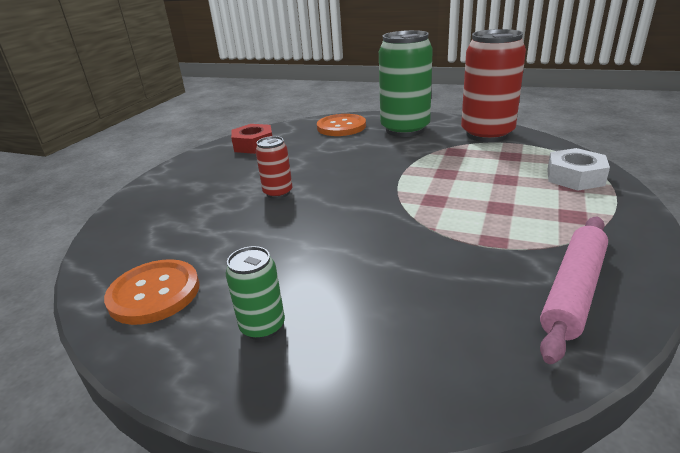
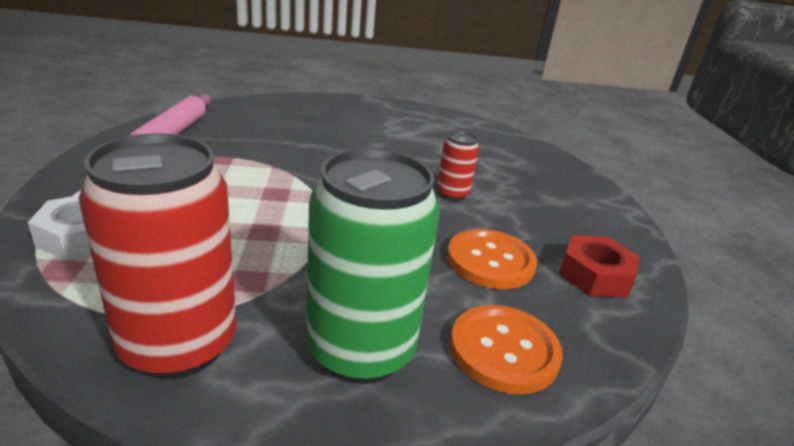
camera: 150 degrees right, 0 degrees up
(154, 293) = (446, 125): orange button -> orange button (490, 261)
(263, 327) = (364, 116): green can -> none

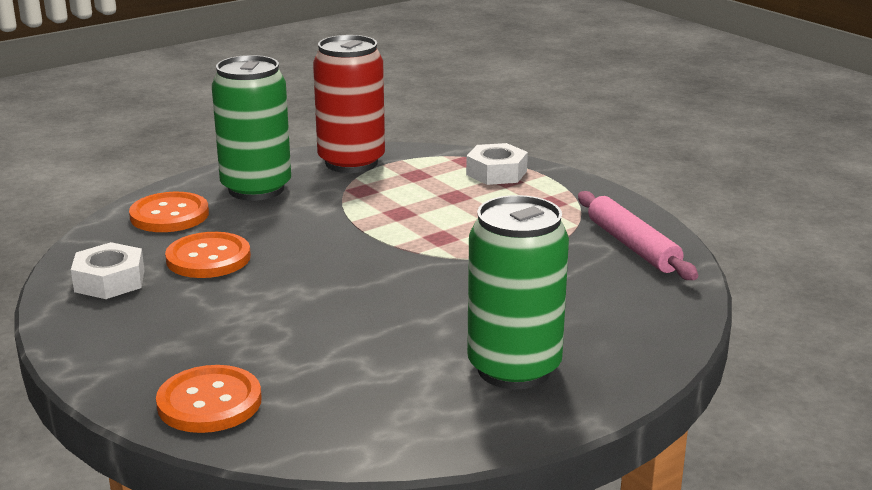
camera: 150 degrees right, 5 degrees down
(368, 119) = (514, 369): none -> green can
(452, 194) = (290, 303): red can -> none
(541, 163) = (209, 402): none -> orange button
(595, 275) = (109, 281): red nut -> white nut

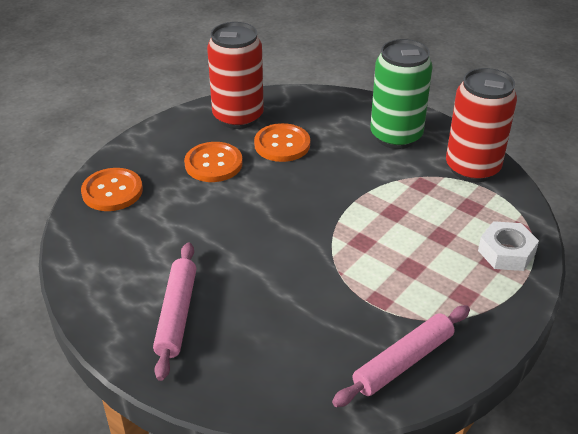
camera: 75 degrees right, 15 degrees up
(109, 281) = (238, 117): white nut -> red can
(169, 215) = (335, 113): orange button -> orange button (213, 164)
(514, 369) = (176, 315): green can -> pink rolling pin

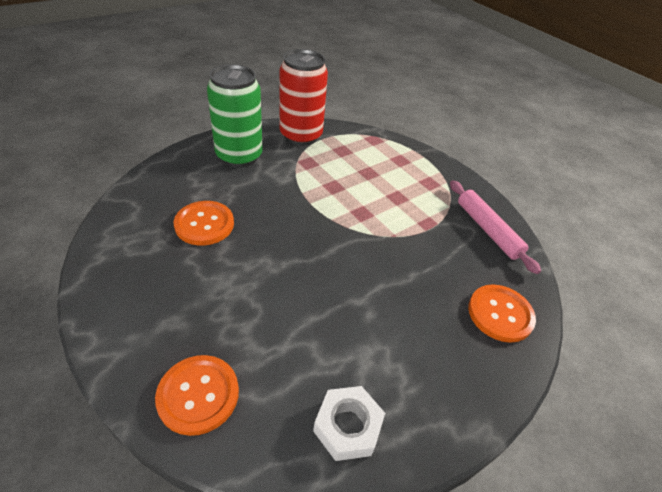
camera: 80 degrees left, 5 degrees up
(176, 315) = (423, 362): pink rolling pin -> none
(213, 164) = (203, 283): orange button -> orange button (500, 314)
(238, 117) = (133, 245): red can -> none
(506, 252) = (393, 152): white nut -> white nut (347, 426)

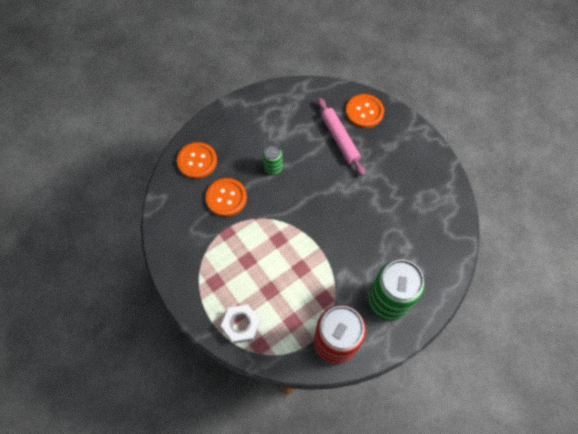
camera: 175 degrees left, 20 degrees up
(204, 224) = (393, 218): orange button -> orange button (226, 198)
(347, 426) = (293, 102): white nut -> white nut (241, 325)
(376, 297) = (273, 168): none -> green can
(487, 230) = (180, 230): pink rolling pin -> pink rolling pin (339, 139)

